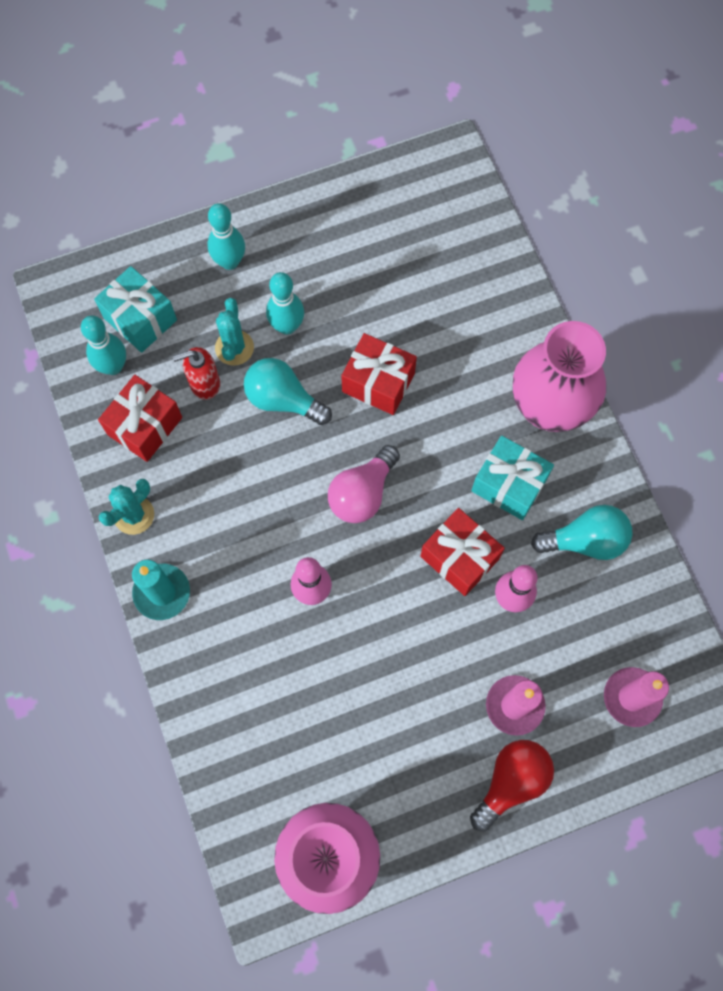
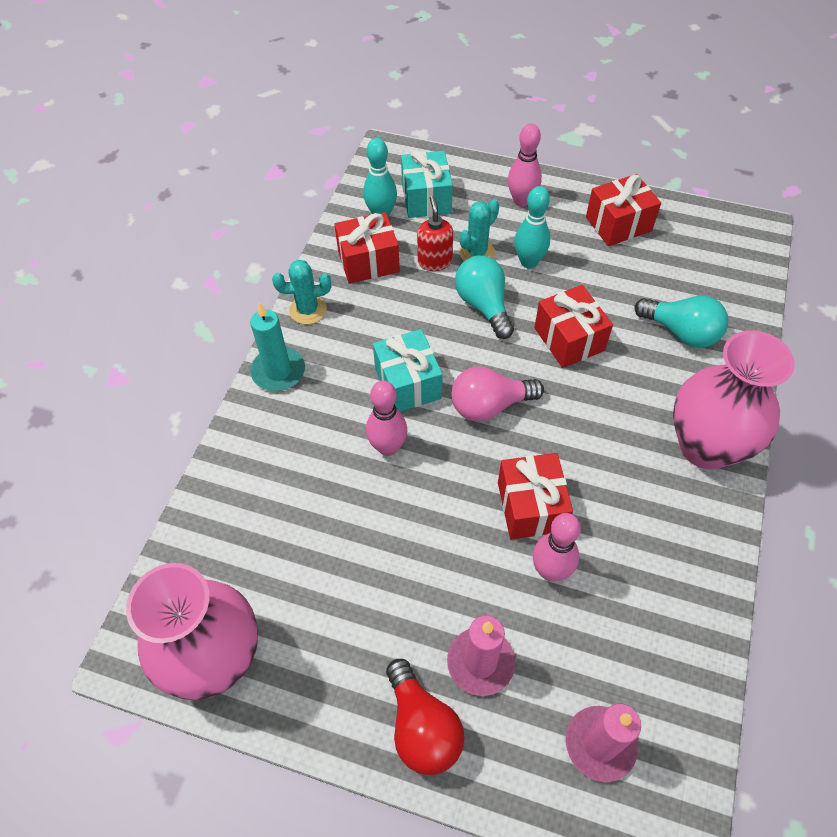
camera: 40 degrees right, 15 degrees down
(204, 383) = (434, 261): red soap dispenser -> red soap dispenser turned 60 degrees clockwise
(230, 261) = (521, 201): turquoise bowling pin -> pink bowling pin
(333, 230) = (618, 224): none -> red gift
(509, 484) = (621, 481): turquoise gift -> turquoise gift (408, 383)
(511, 782) = (422, 727): red light bulb -> red light bulb turned 75 degrees clockwise
(585, 540) = (659, 572): turquoise light bulb -> turquoise light bulb (681, 332)

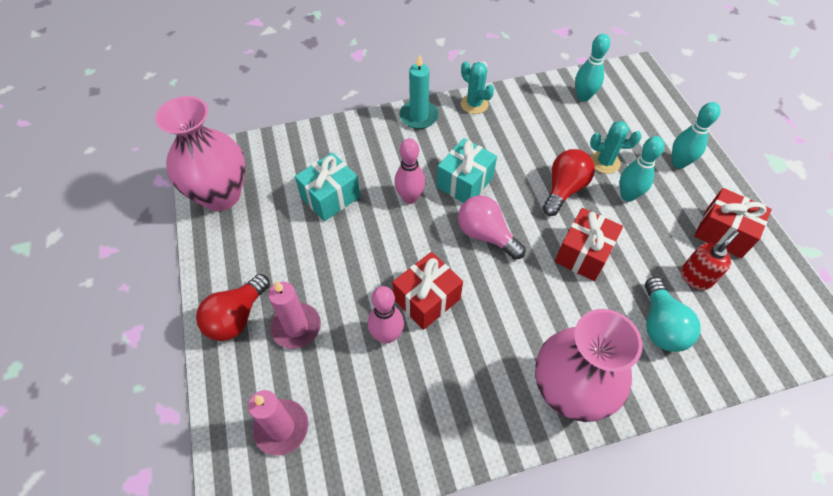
camera: 55 degrees right, 0 degrees up
(368, 261) = (539, 111): red gift -> none
(426, 198) = (622, 111): turquoise gift -> turquoise gift (330, 197)
(434, 261) = (574, 144): red soap dispenser -> red soap dispenser (695, 277)
(483, 305) = (564, 189): turquoise light bulb -> red light bulb
(521, 201) = (678, 163): pink bowling pin -> turquoise bowling pin

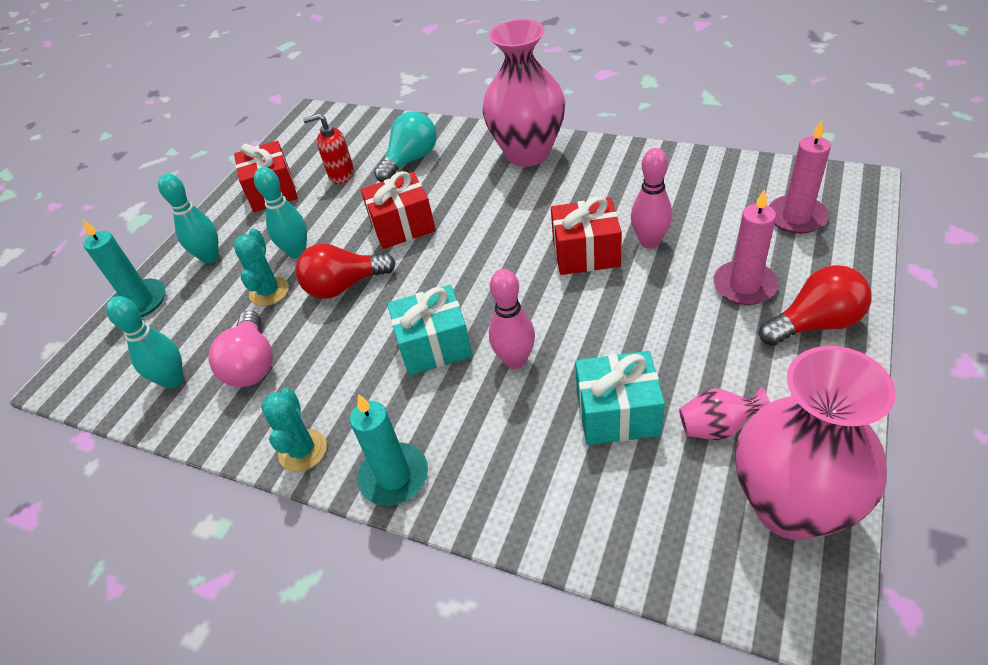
camera: 135 degrees left, 10 degrees down
(272, 216) = (717, 427): none -> pink vase
(486, 235) = (472, 281): pink light bulb -> pink light bulb (252, 364)
(605, 162) = (269, 292): turquoise cactus -> turquoise cactus turned 45 degrees clockwise
(671, 118) = (140, 301): none -> turquoise candle

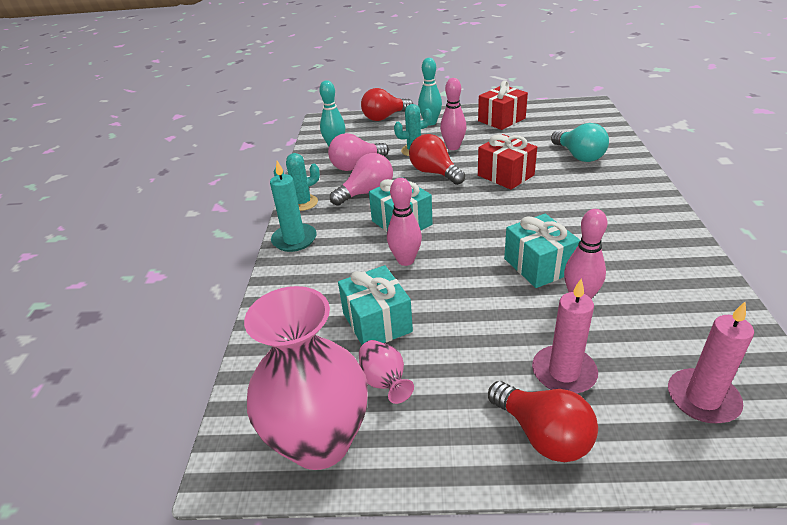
camera: 65 degrees right, 10 degrees down
(140, 301) = (384, 117): turquoise candle -> red light bulb
(297, 252) = (453, 147): turquoise bowling pin -> pink bowling pin
(336, 367) = (367, 193): none -> pink light bulb
(341, 175) = (538, 136): red soap dispenser -> none
(411, 160) = (579, 156): turquoise light bulb -> turquoise light bulb turned 45 degrees clockwise
(528, 153) = (639, 204): pink vase -> none
(586, 253) = (538, 265): red gift -> turquoise gift

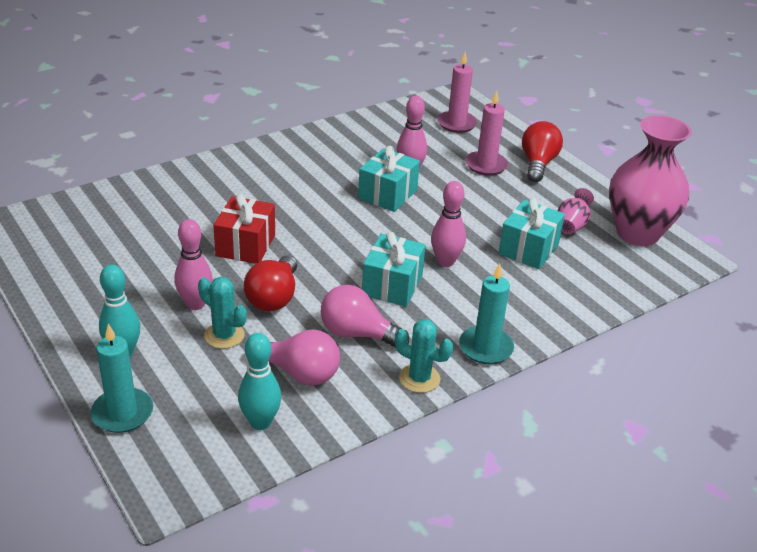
camera: 130 degrees left, 0 degrees up
(384, 117) = (122, 413): red light bulb -> turquoise candle
(501, 119) = (85, 286): red gift -> none
(579, 156) = (169, 208): turquoise light bulb -> none

